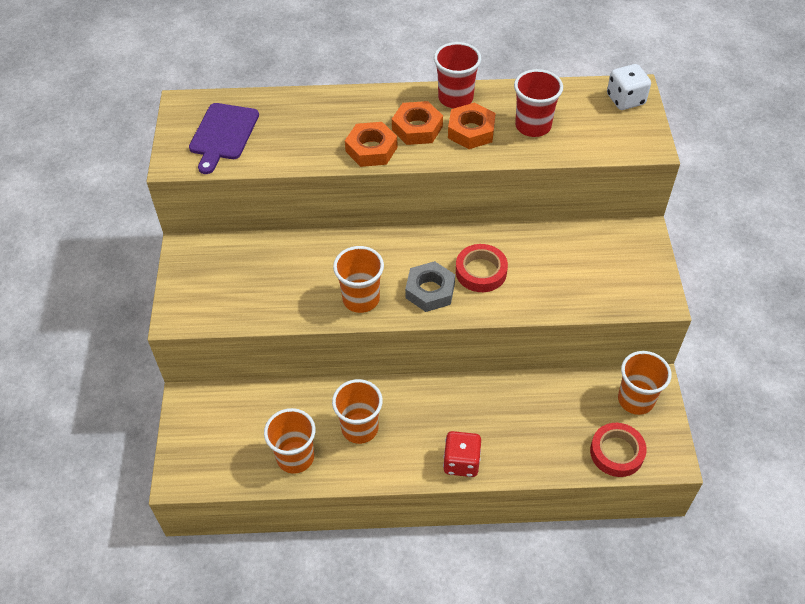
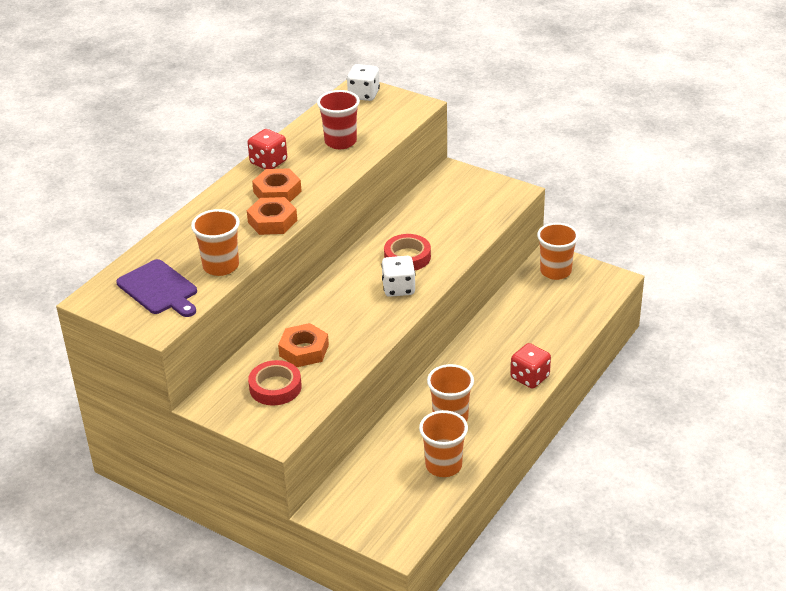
camera: 55 degrees left, 15 degrees down
(361, 299) = (369, 326): orange cup -> orange cup (221, 266)
(430, 291) = (398, 288): grey nut -> white dice
(455, 98) = (268, 162): red cup -> red dice
(471, 131) = (311, 169): orange nut -> orange nut (304, 350)
(616, 452) = (589, 300): red tape -> red tape (275, 387)

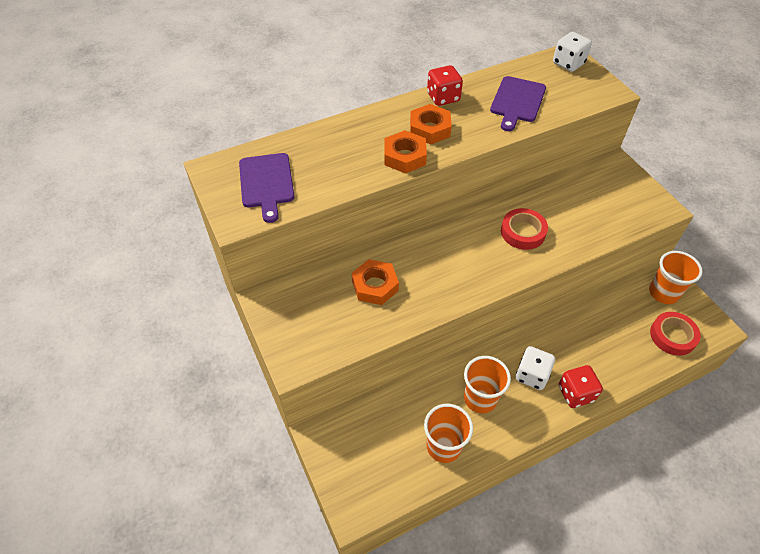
camera: 30 degrees right, 15 degrees up
(221, 266) = (330, 183): orange cup -> none
(275, 387) = (327, 312): red tape -> red tape (672, 336)
(340, 142) = (517, 101): red cup -> purple cutting board
(398, 288) = (495, 261): white dice -> white dice (532, 375)

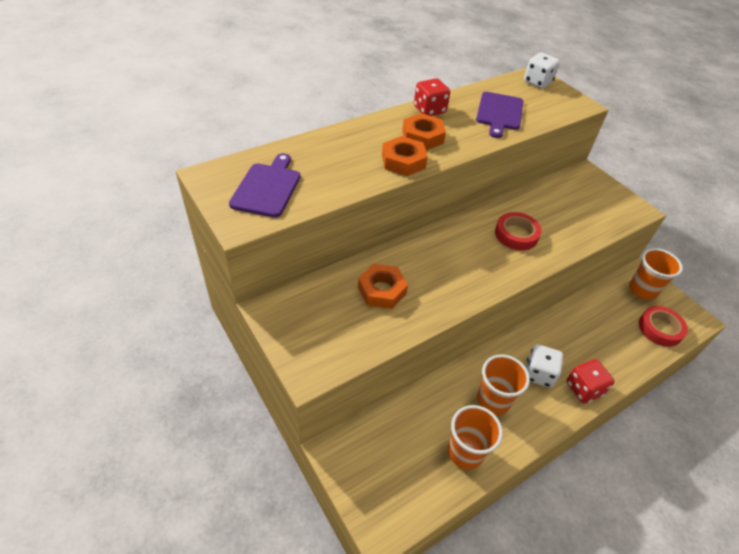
camera: 10 degrees left, 5 degrees down
(266, 183) = (267, 188): purple cutting board -> purple cutting board turned 150 degrees counterclockwise

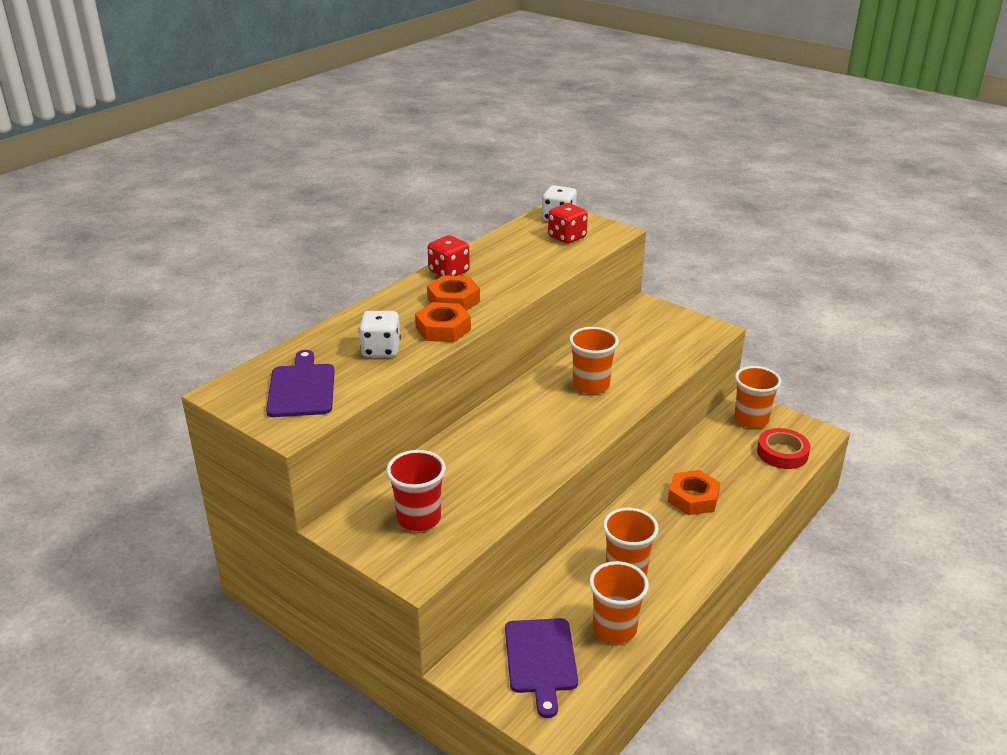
camera: 15 degrees left, 15 degrees down
(331, 320) = (419, 518): none -> red cup
(382, 290) = (463, 475): orange nut -> orange nut (693, 498)
(499, 113) = (529, 258): purple cutting board -> purple cutting board (541, 659)
(516, 234) = (591, 385): red tape -> orange cup
(538, 374) = (667, 532): white dice -> white dice (381, 350)
(584, 389) = (721, 532): red dice -> red dice (567, 237)

